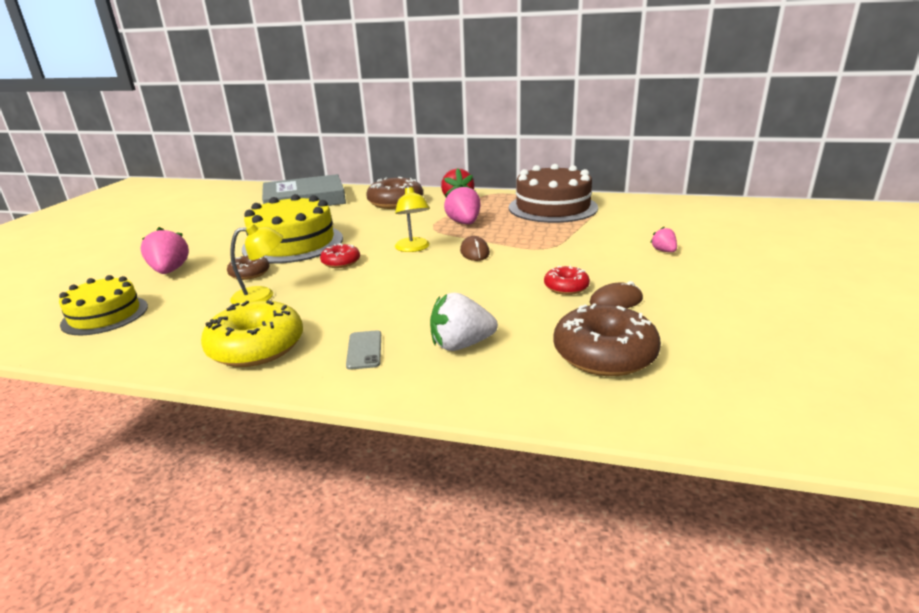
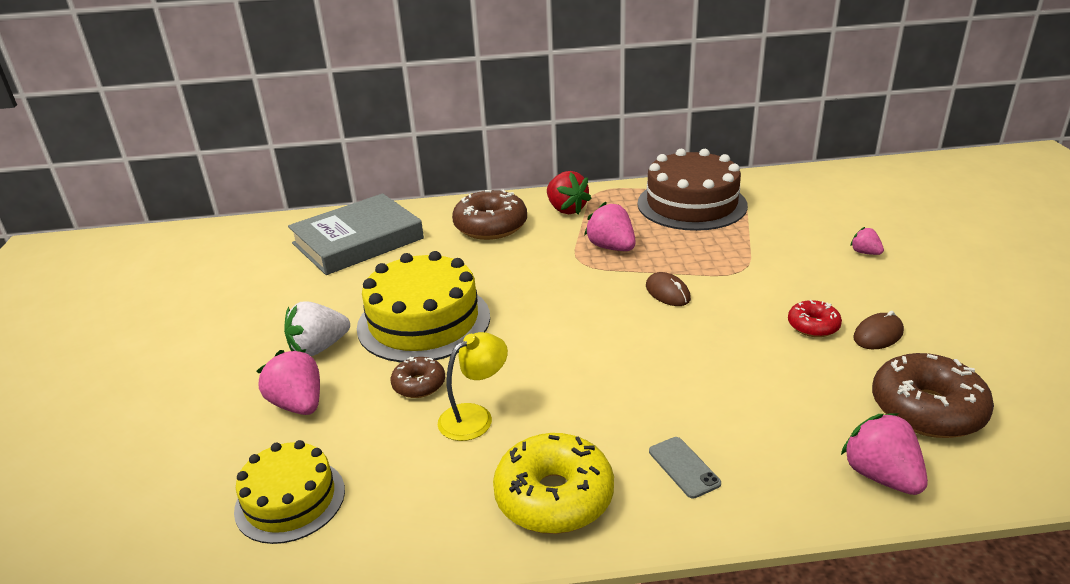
camera: 20 degrees left, 5 degrees up
(341, 262) = (521, 341): red donut -> none
(413, 248) = (589, 300): yellow lamp -> none
(461, 345) = (779, 433): white strawberry -> white strawberry (319, 348)
(512, 388) = (881, 476): none -> pink strawberry

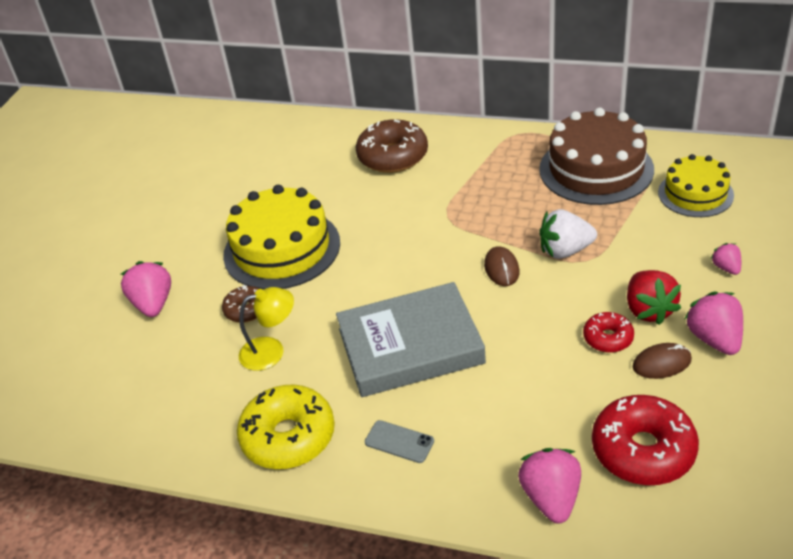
camera: 25 degrees right, 10 degrees up
(290, 500) = (112, 384): yellow cake -> yellow cake (695, 194)
(319, 348) = (191, 255): white strawberry -> white strawberry (565, 250)
(358, 241) = (273, 149): grey book -> grey book (410, 346)
(566, 209) = (472, 150): red strawberry -> red strawberry (648, 310)
(611, 247) = (485, 205): pink strawberry -> pink strawberry (714, 339)
(683, 467) = (399, 442): grey phone -> grey phone turned 60 degrees counterclockwise
(927, 409) = (643, 450): brown donut -> red donut

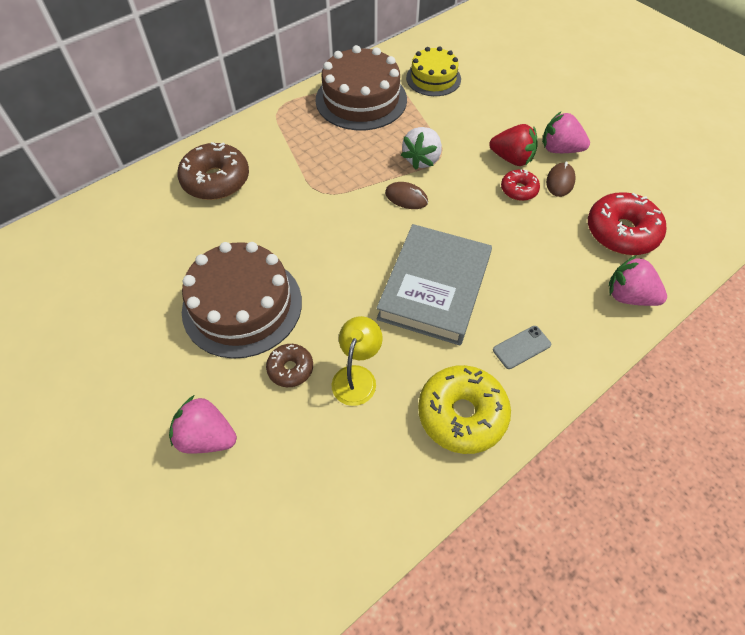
camera: 60 degrees left, 15 degrees up
(282, 249) = (242, 305): yellow cake -> brown cake
(726, 268) = (508, 108): pink strawberry -> none

